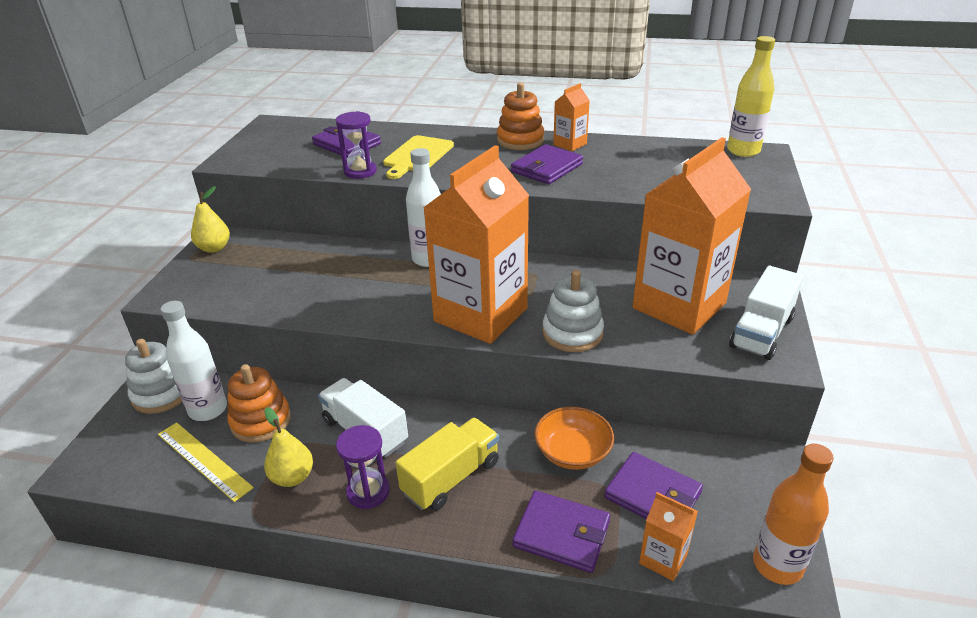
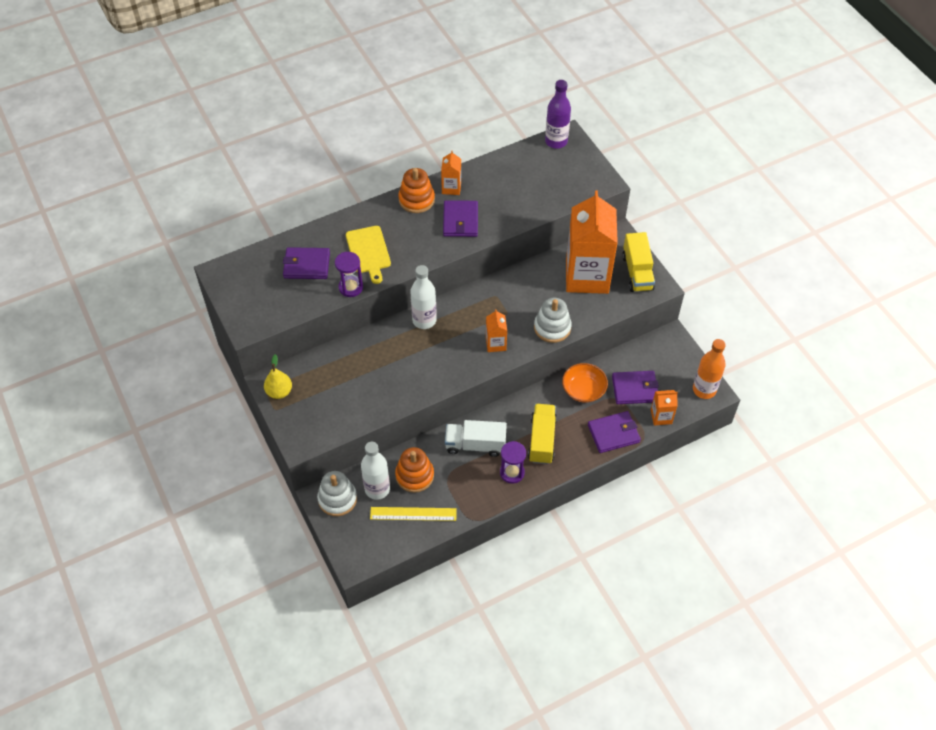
camera: 40 degrees left, 20 degrees up
(292, 477) = (468, 491): yellow pear -> none
(481, 315) = (495, 344): orange carton -> orange carton, size x0.43
(743, 151) = (556, 141): yellow bottle -> purple bottle
(761, 332) = (637, 272): white truck -> yellow truck

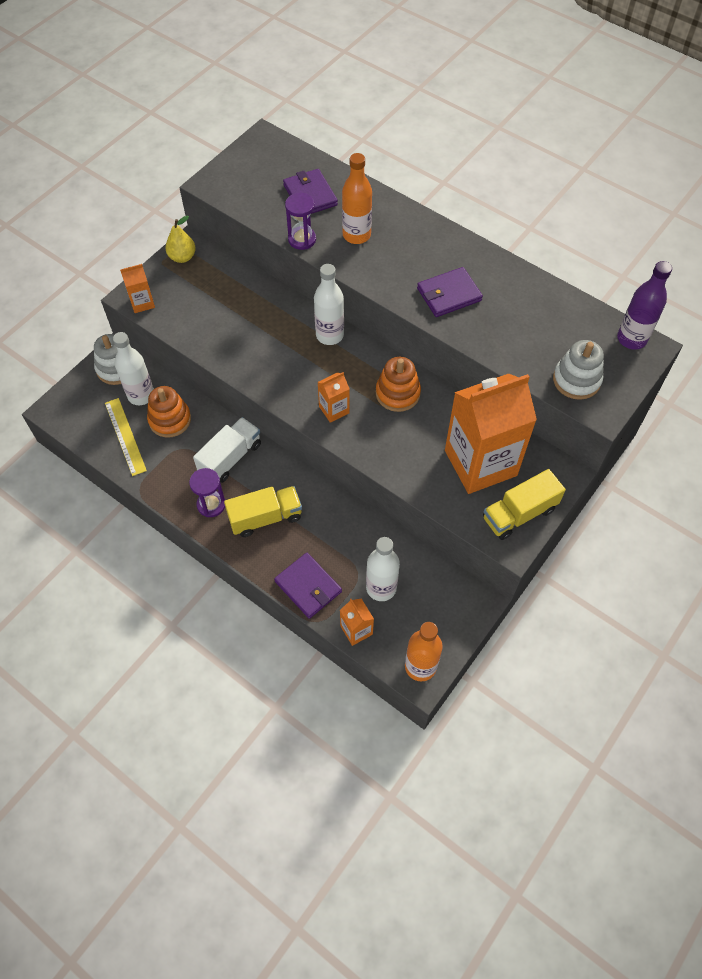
camera: 65 degrees right, 5 degrees up
(368, 252) = (356, 235): yellow cutting board -> orange bottle
(416, 200) = (453, 246): orange stacking toy -> orange stacking toy (397, 393)
(451, 188) = (490, 269): orange carton -> orange carton (142, 303)
(475, 445) = (230, 458): white truck -> white truck turned 60 degrees clockwise
(552, 327) = (385, 455): white stacking toy -> white stacking toy (576, 380)
(583, 390) = (352, 534): orange bowl -> none
(635, 389) = (381, 588): purple wallet -> white bottle

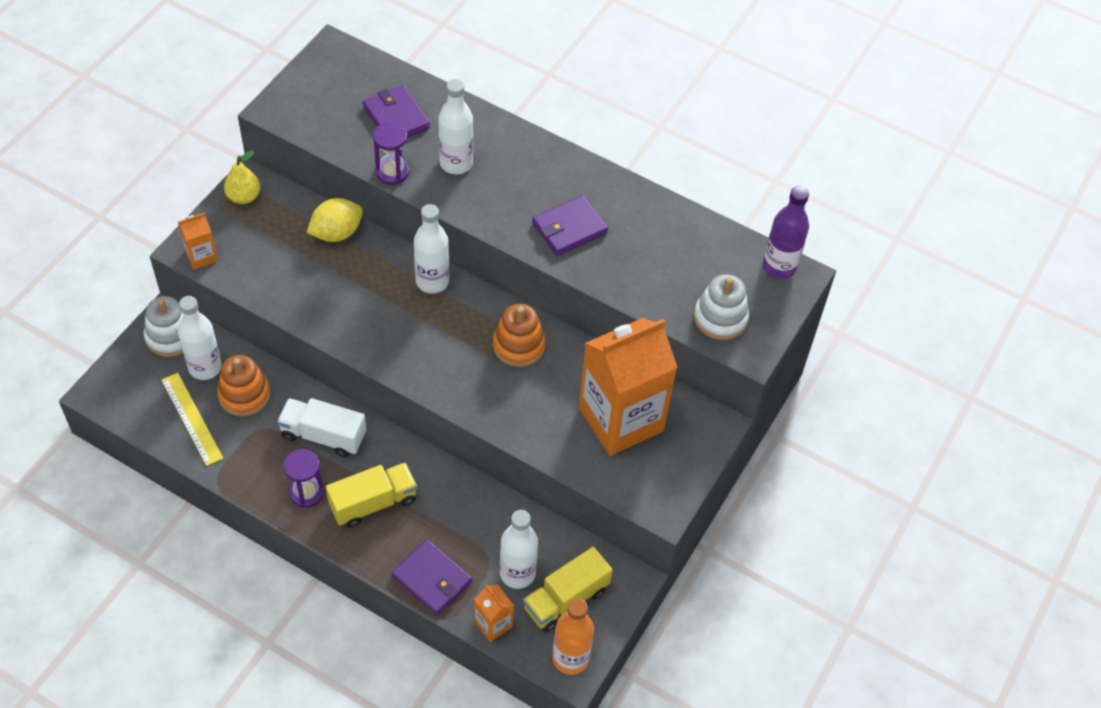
camera: 10 degrees left, 5 degrees down
(230, 458) = (323, 435): white truck -> white truck turned 105 degrees counterclockwise
(254, 291) = (336, 233): none -> yellow lemon
(334, 409) = (446, 369): orange carton -> none
(356, 235) = (456, 163): orange bottle -> white bottle
(519, 514) = (669, 474): yellow truck -> yellow truck (566, 599)

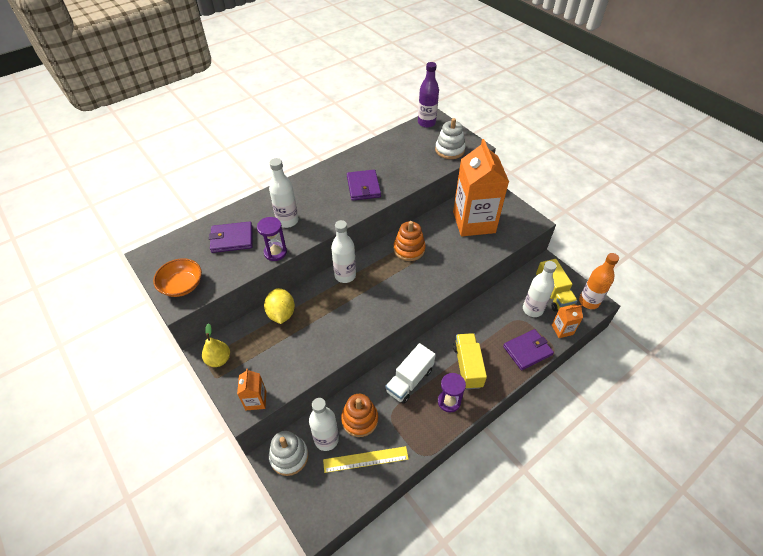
camera: 65 degrees left, 5 degrees down
(299, 102) = (182, 285): none -> orange bowl

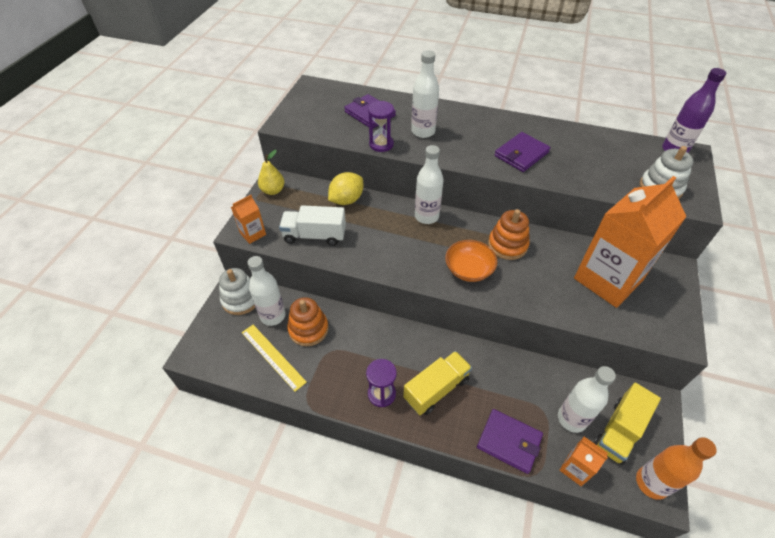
camera: 55 degrees right, 0 degrees up
(182, 285) = (299, 116): orange bowl -> orange bowl (469, 269)
(409, 380) = (378, 345): white truck -> white truck (315, 235)

